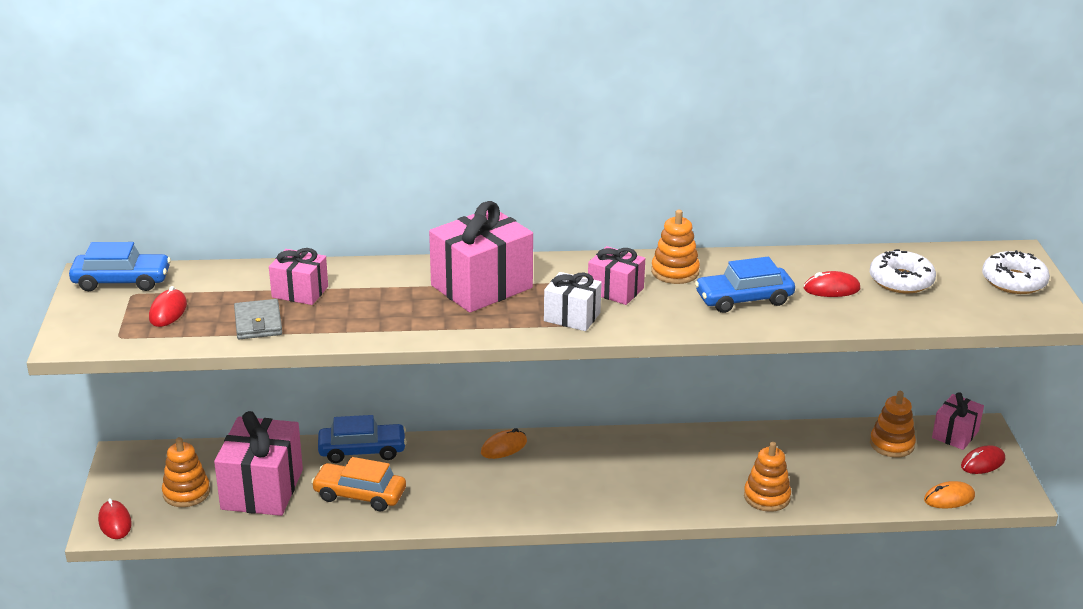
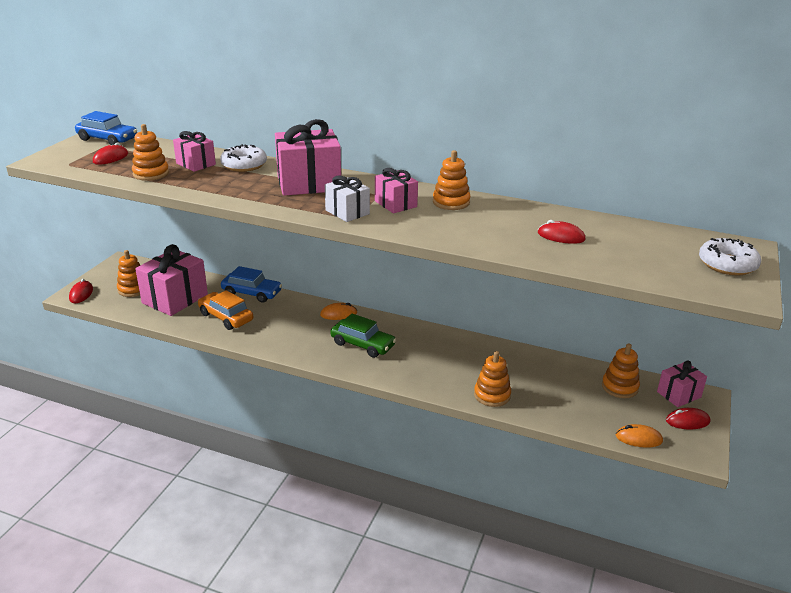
camera: 25 degrees right, 0 degrees up
(258, 323) = (151, 174): grey wallet -> orange stacking toy
(569, 479) = (362, 344): none -> green car
(744, 299) = (484, 228): blue car -> none
(901, 280) = (625, 243): white donut -> white donut (244, 165)

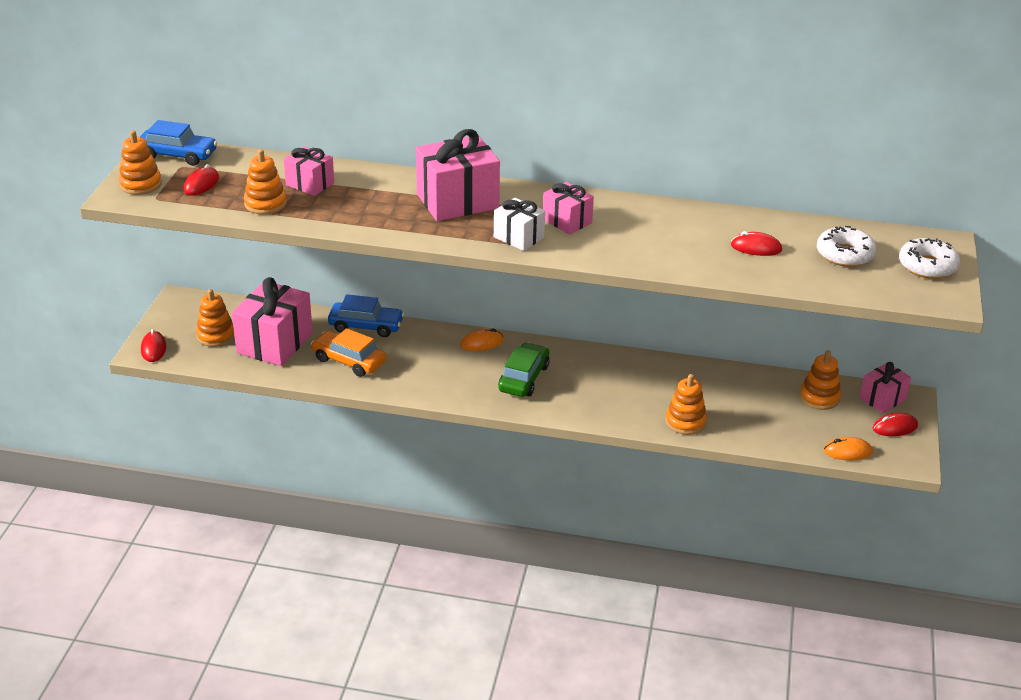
camera: 10 degrees left, 5 degrees up
(244, 165) = (368, 180): white donut -> white donut (845, 254)
(362, 344) = (524, 378): green car -> green car turned 90 degrees counterclockwise
(451, 202) = (626, 213): orange stacking toy -> orange stacking toy (140, 184)

